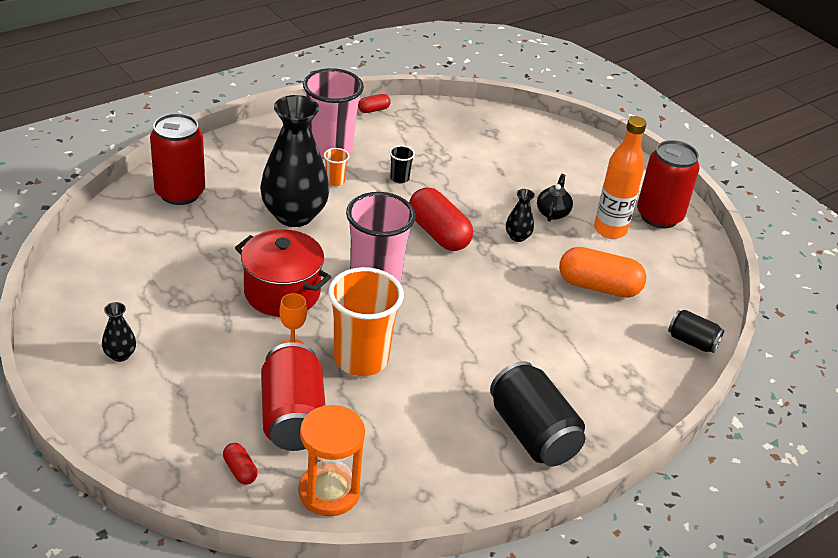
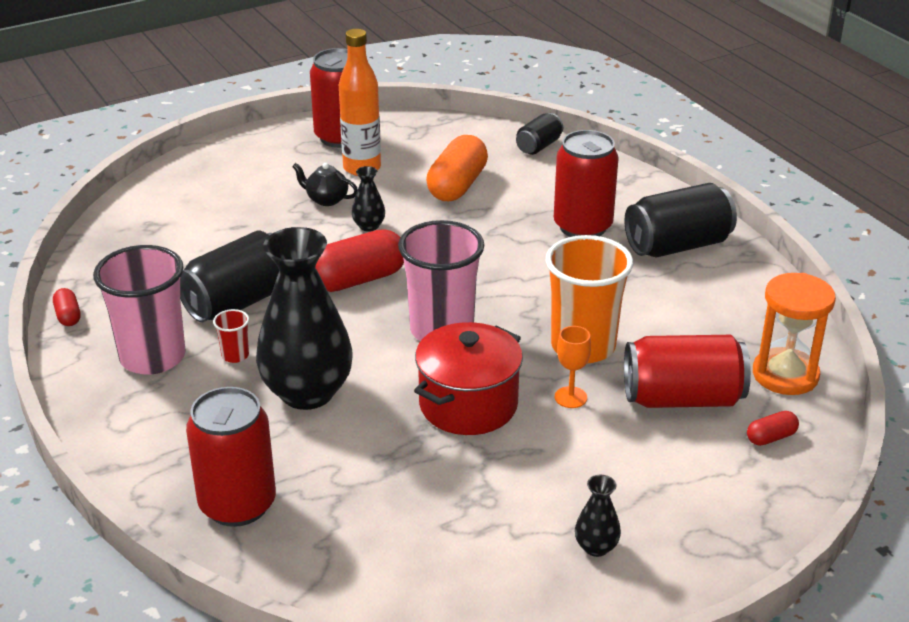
camera: 80 degrees left, 5 degrees down
(335, 181) = (235, 355): orange cup -> red cup
(399, 178) = (239, 302): black cup -> black can
(550, 367) = (582, 227): none -> red can

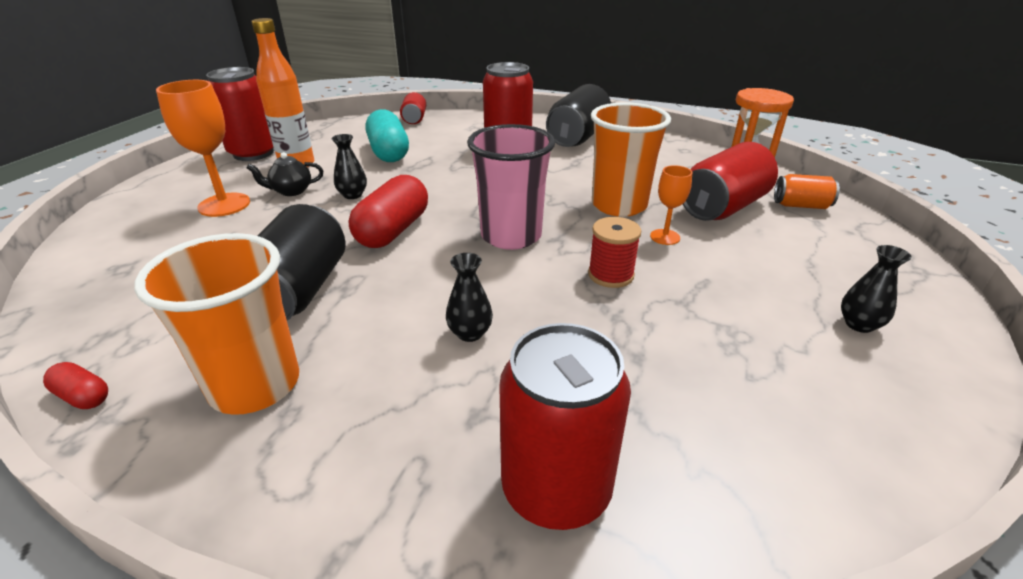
camera: 40 degrees left, 0 degrees up
(153, 357) = (255, 385): pink cup -> orange cup
(235, 355) = (353, 337): red cup -> none
(264, 193) = (224, 205): none -> orange goblet
(307, 392) = (470, 333): black vase -> black vase, size x0.42
(457, 186) = (389, 152): orange capsule -> turquoise capsule
(468, 405) = (610, 275): red pot -> red spool
(538, 146) = (414, 119): black can -> red can
(771, 437) = (801, 205): red capsule -> orange can

